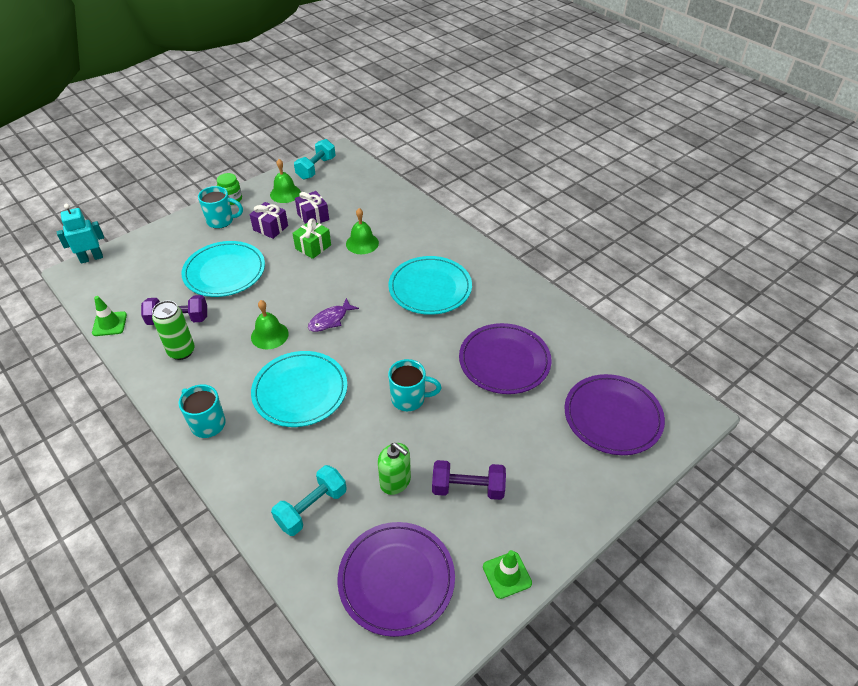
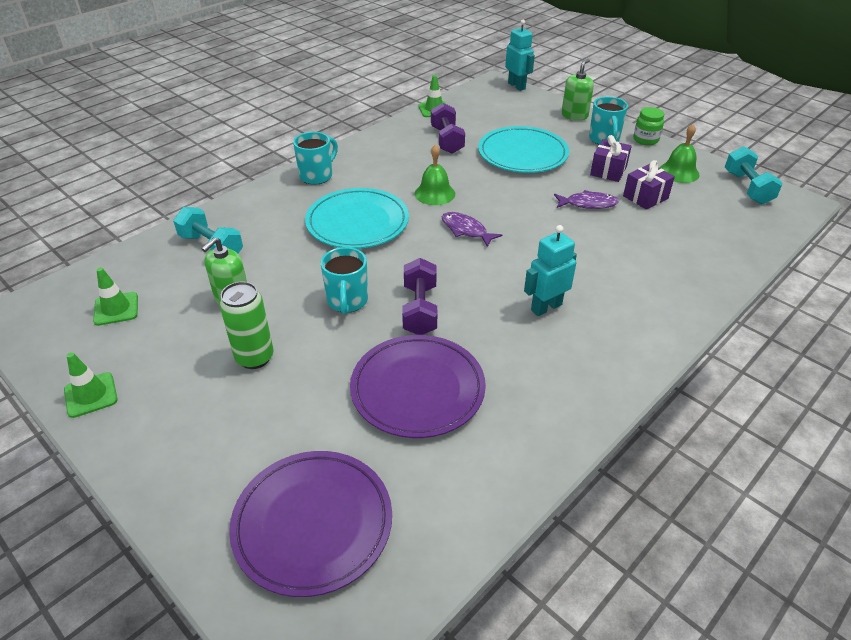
camera: 85 degrees right, 5 degrees down
(172, 230) = (574, 115): none -> green soap dispenser
(181, 351) = (405, 149): green can -> green can (255, 357)
(313, 247) = (588, 204): green gift -> purple fish
(316, 168) = (747, 188): turquoise dumbbell -> turquoise dumbbell turned 60 degrees clockwise
(362, 243) = (612, 240): green bell -> none
(396, 579) = (116, 309): purple plate -> green traffic cone
(430, 288) = (546, 307): turquoise plate -> turquoise robot
(468, 488) = (212, 358): purple dumbbell -> purple dumbbell (420, 310)

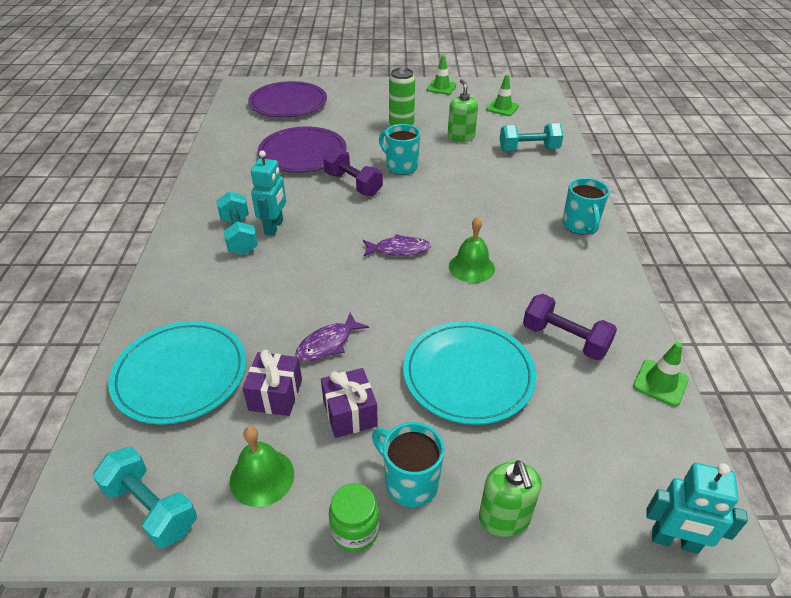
camera: 135 degrees right, 0 degrees up
(357, 222) = (481, 210): turquoise plate -> turquoise plate (181, 374)
(586, 317) = (239, 235): none -> turquoise dumbbell

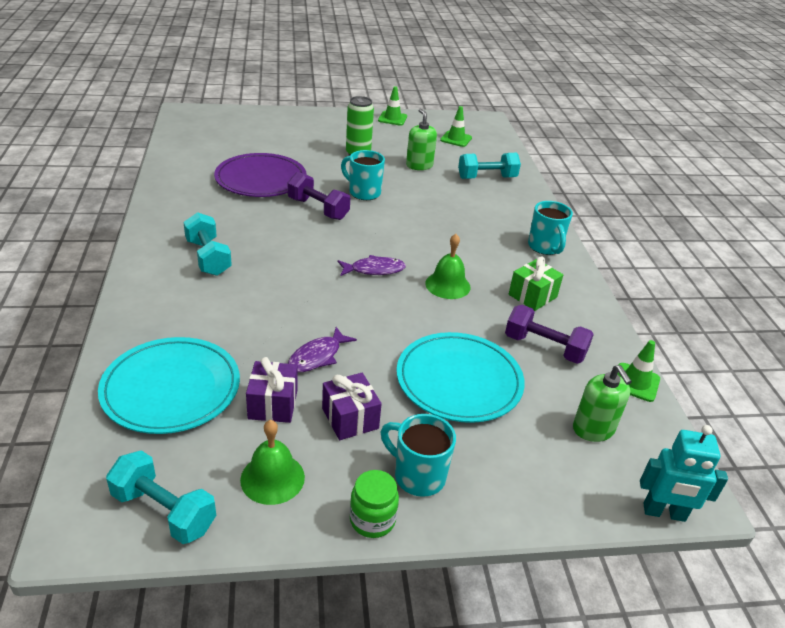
camera: 10 degrees left, 5 degrees down
(274, 227) = (244, 249): turquoise robot -> none
(288, 103) = (237, 131): purple plate -> none
(504, 518) = (511, 502): green soap dispenser -> green soap dispenser (593, 429)
(559, 280) = (532, 296): none -> green gift

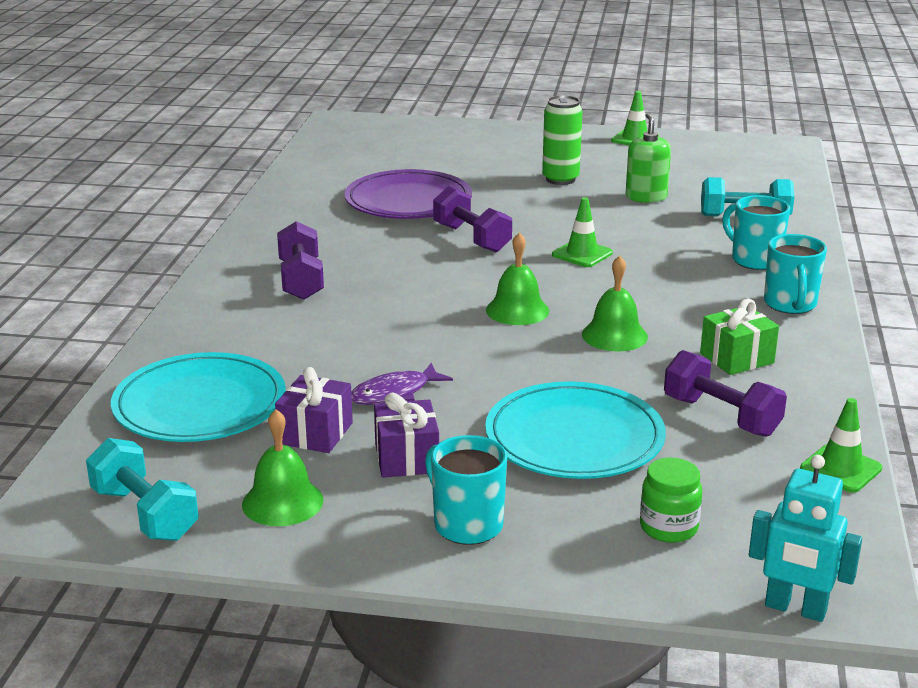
camera: 20 degrees right, 10 degrees down
(208, 257) = (301, 280): turquoise dumbbell -> purple dumbbell
(363, 192) = (546, 224): turquoise mug -> turquoise mug (754, 260)
(372, 520) = (386, 557): green jar -> green jar (668, 527)
(374, 270) = (517, 310): purple fish -> green bell
(456, 139) = (721, 168): green traffic cone -> green traffic cone (582, 254)
(593, 429) = (742, 510): green soap dispenser -> none

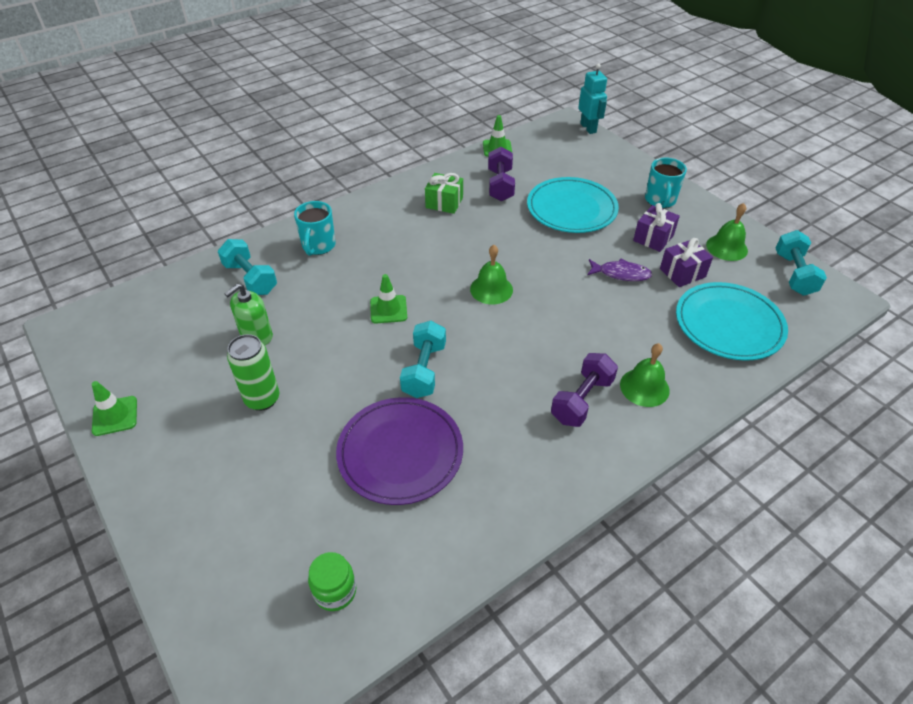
camera: 135 degrees left, 20 degrees up
(472, 238) = (424, 370): purple dumbbell -> turquoise dumbbell
(614, 335) = (472, 244): green bell -> green bell (644, 387)
(668, 527) = (589, 163): green jar -> green jar (335, 591)
(790, 305) = (365, 212): turquoise mug -> none

